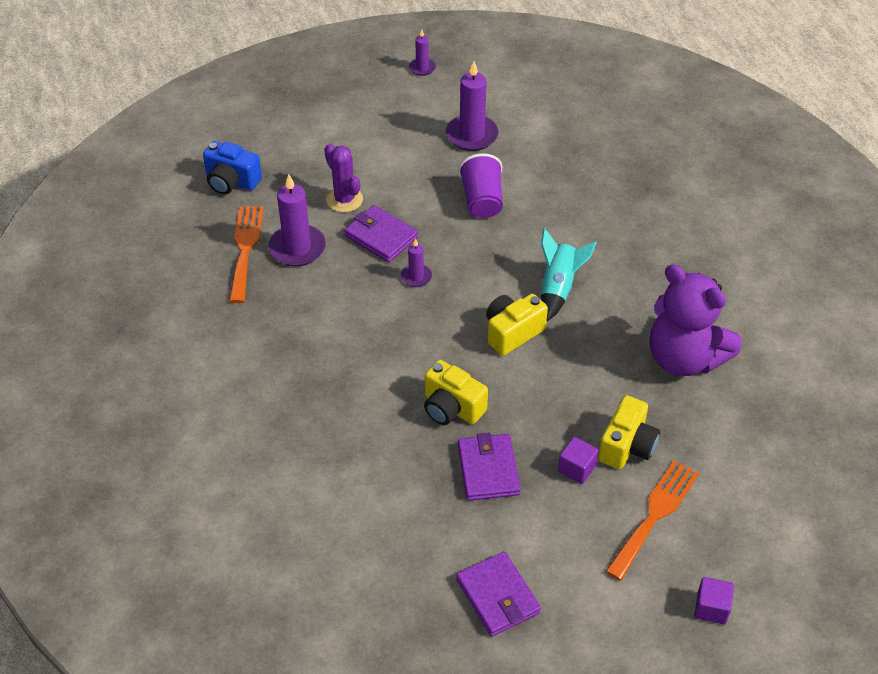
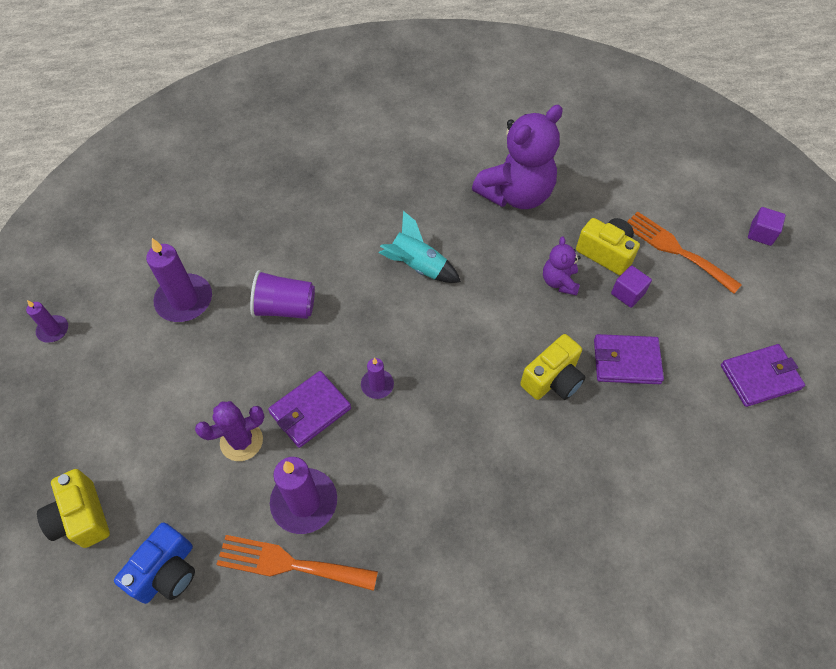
camera: 80 degrees left, 10 degrees up
(512, 333) = (467, 313): yellow camera -> yellow camera (81, 517)
(574, 406) = (559, 282): none -> purple teddy bear

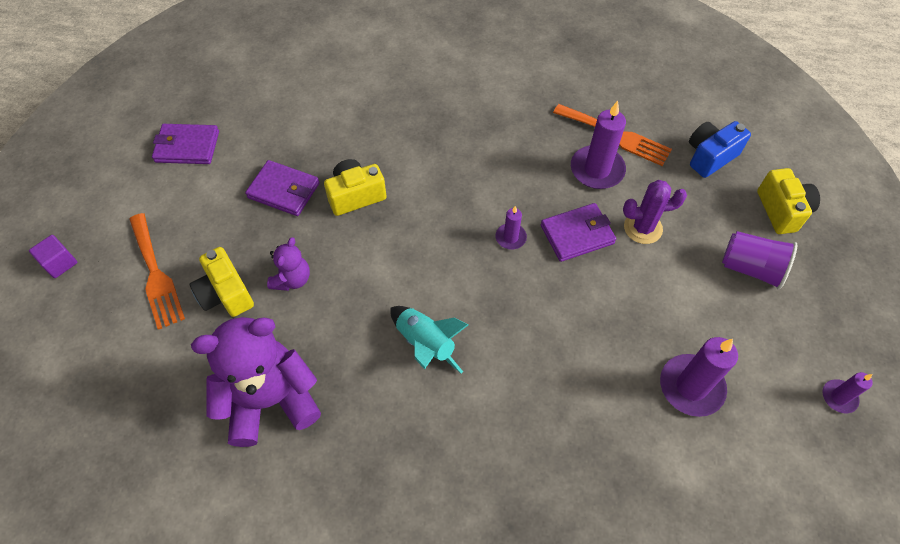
camera: 160 degrees left, 0 degrees up
(285, 308) = (581, 341): purple cup -> purple cup (751, 268)
(627, 293) = (237, 247): purple cube -> none

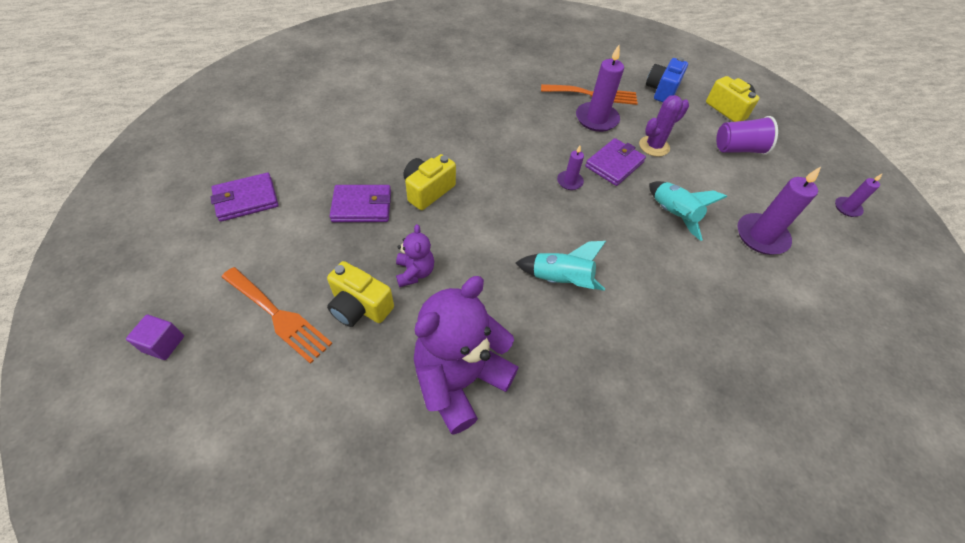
camera: 30 degrees left, 5 degrees down
(602, 320) = (673, 215): none -> turquoise rocket

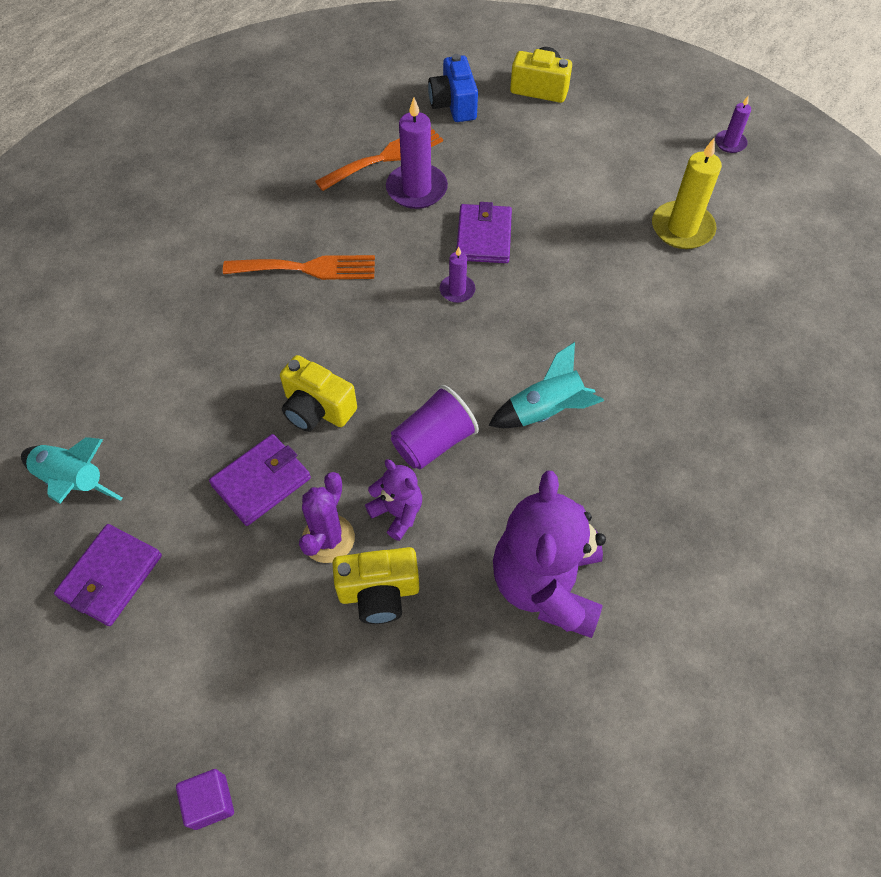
camera: 35 degrees left, 5 degrees up
(278, 316) = (303, 671): orange fork -> orange fork (307, 268)
(428, 191) = (317, 409): yellow camera -> yellow camera turned 60 degrees counterclockwise
(654, 146) = (504, 186): purple cactus -> purple cactus (328, 539)
(673, 215) = (588, 259): turquoise rocket -> turquoise rocket (73, 481)
(738, 149) = (587, 135): purple cup -> purple cup (433, 442)
(761, 236) = (682, 228): purple candle -> yellow candle

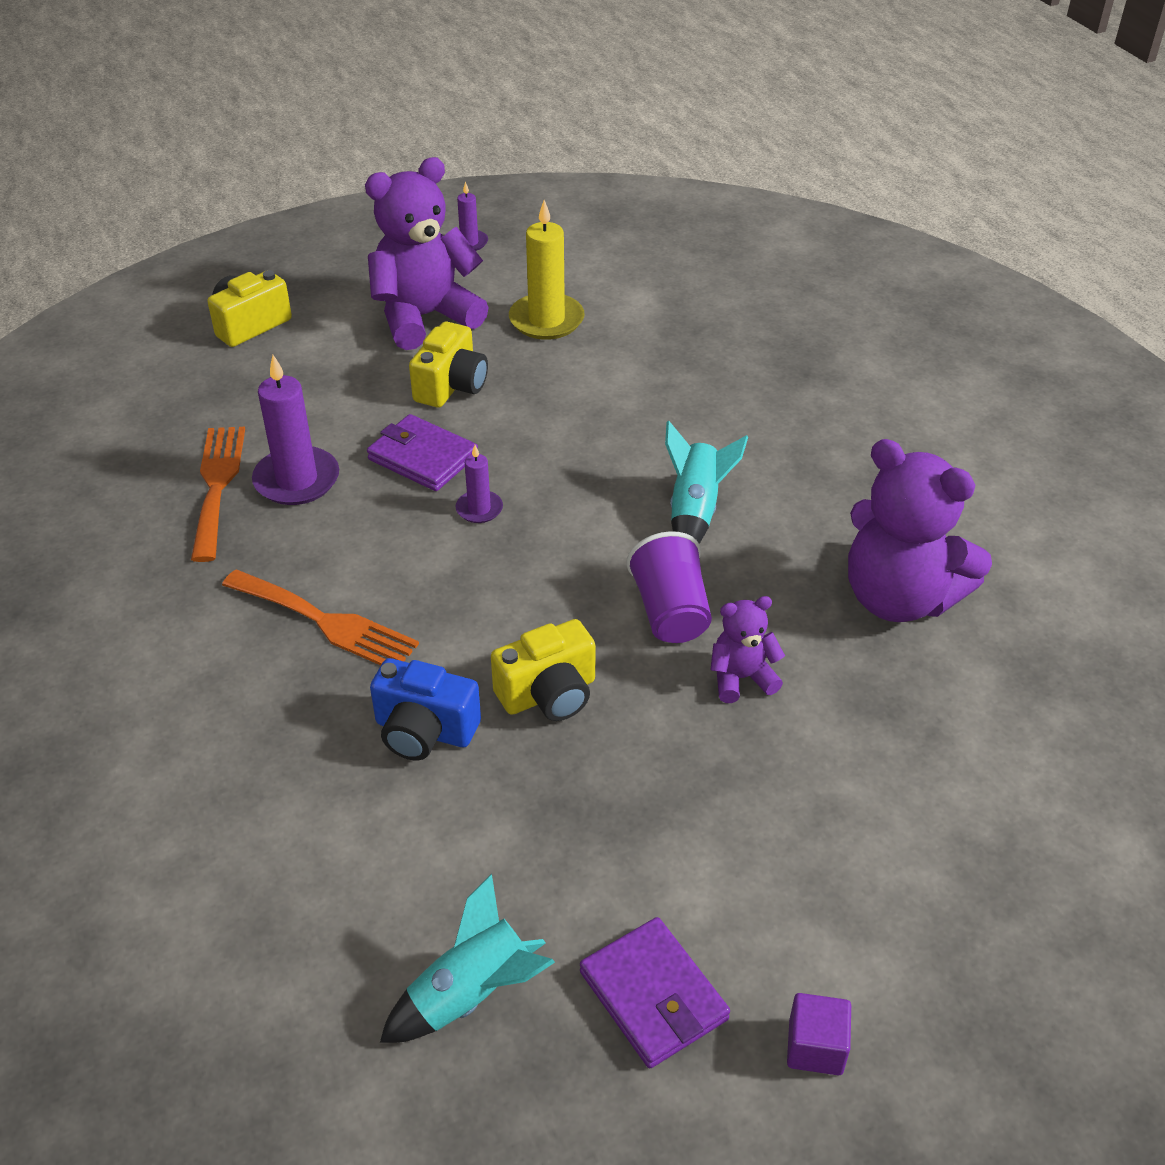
camera: 60 degrees left, 15 degrees down
(210, 802) = (1014, 987): purple cube -> purple cube (815, 1047)
(261, 482) = (616, 786): purple wallet -> none
(307, 268) = (326, 622): orange fork -> orange fork turned 90 degrees clockwise
(328, 539) = (736, 752): purple cactus -> none
(379, 593) = (833, 733): yellow camera -> yellow camera (451, 386)
(453, 104) = (197, 397): blue camera -> blue camera (424, 731)
(625, 164) = (425, 317): none -> purple teddy bear

